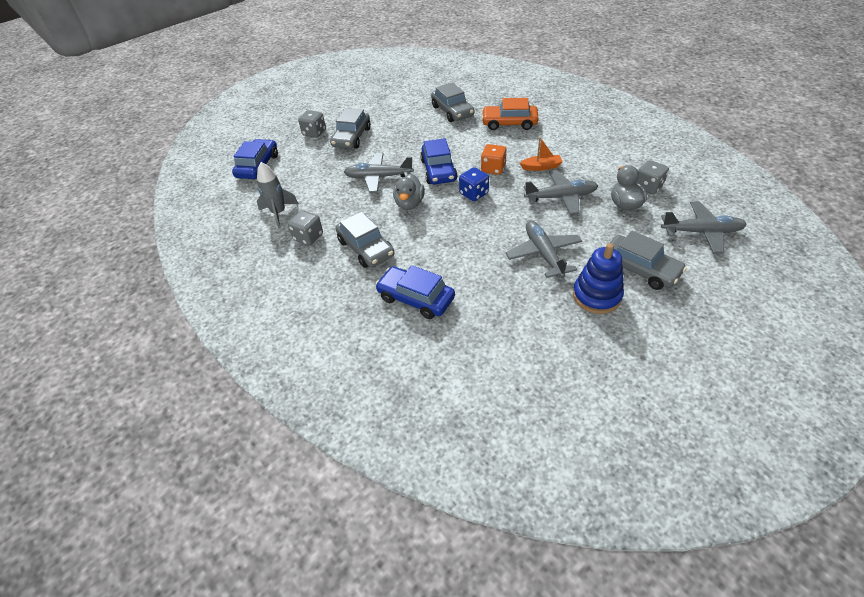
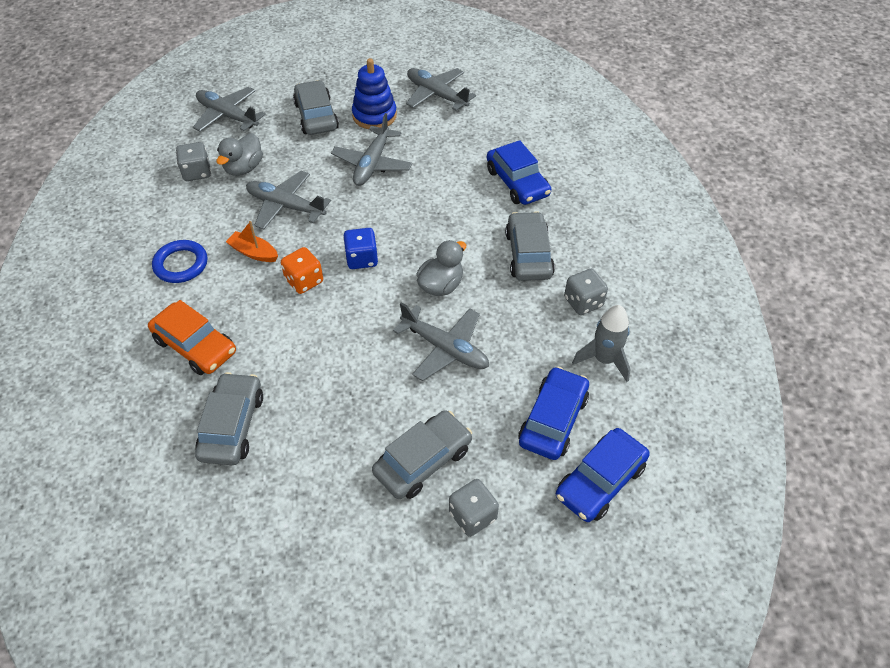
camera: 150 degrees left, 5 degrees up
(438, 170) = (365, 316): blue car -> blue car (553, 420)
(571, 144) = (181, 264): none -> blue ring
(572, 351) = (436, 95): none -> grey plane

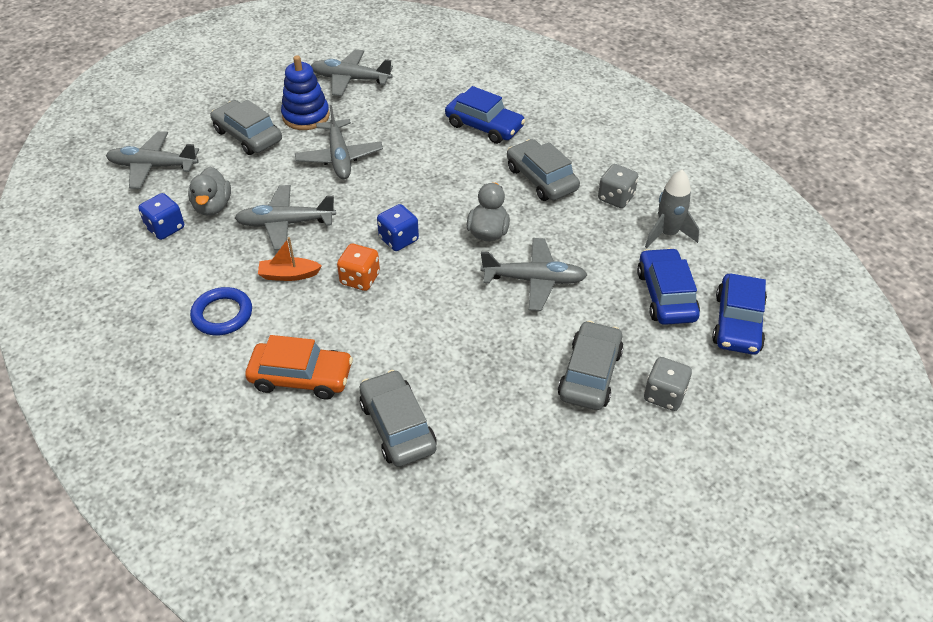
camera: 30 degrees left, 5 degrees down
(197, 172) = (165, 228): grey dice -> blue dice

